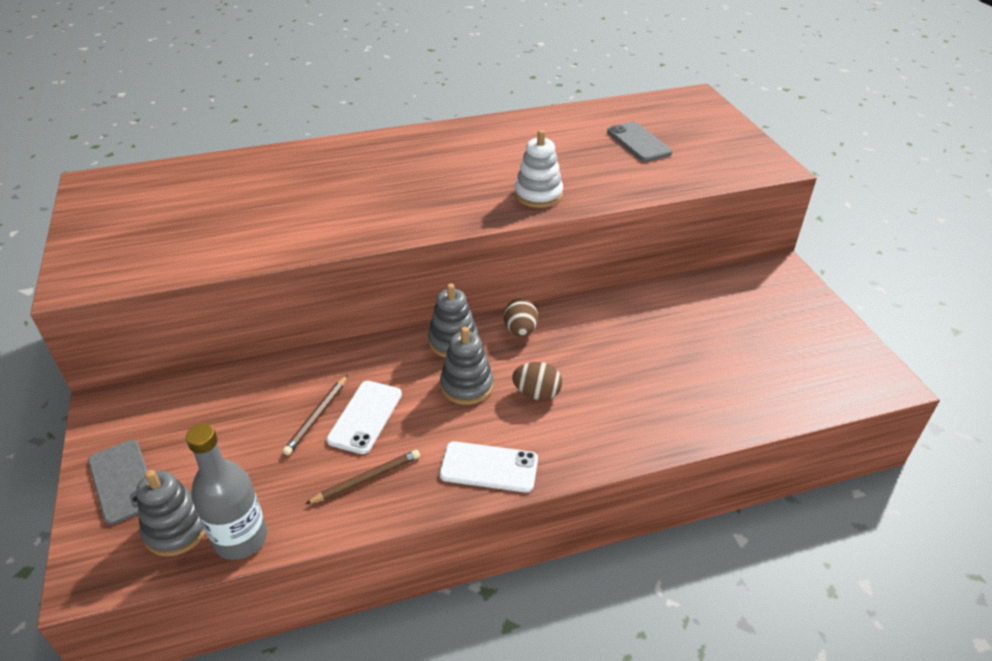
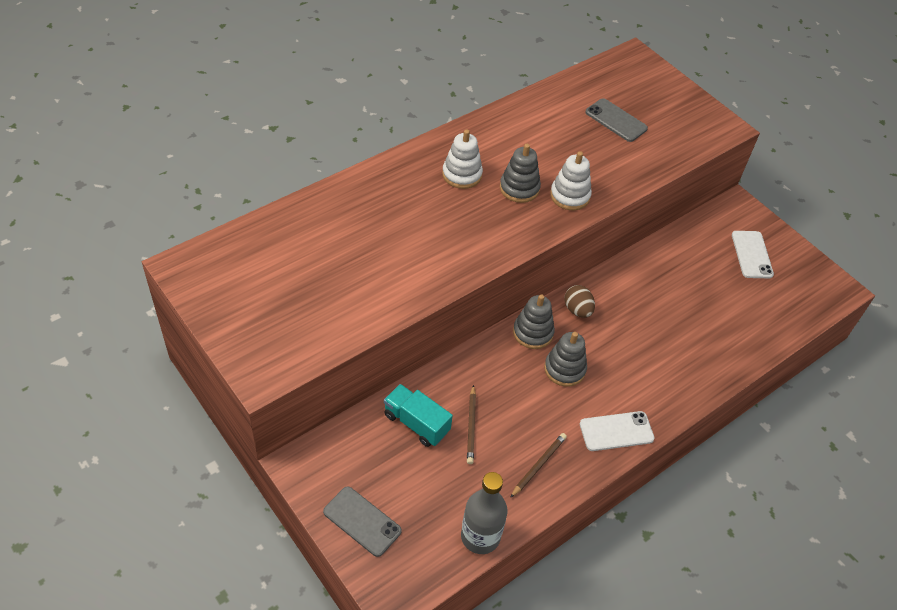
camera: 25 degrees left, 10 degrees up
(177, 529) = (430, 544): grey stacking toy -> grey stacking toy (519, 188)
(259, 398) = (416, 423): none -> turquoise truck
(365, 417) = (507, 416): white phone -> white phone (751, 254)
(430, 159) = (462, 174): none -> white stacking toy
(537, 393) = (617, 362): brown egg -> none

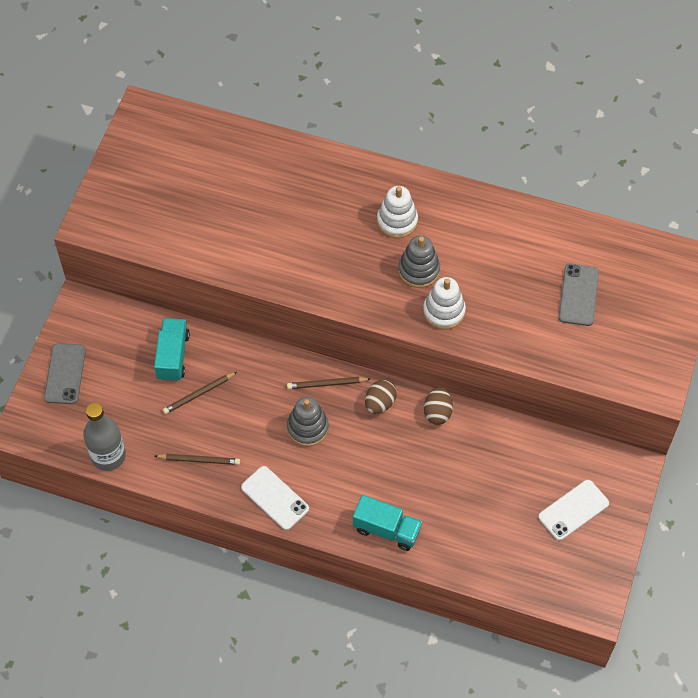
camera: 60 degrees right, 10 degrees up
(533, 332) = (327, 384): grey stacking toy -> brown pencil
(612, 280) = (437, 412): none -> brown egg
(697, 373) = (386, 529): none -> turquoise truck

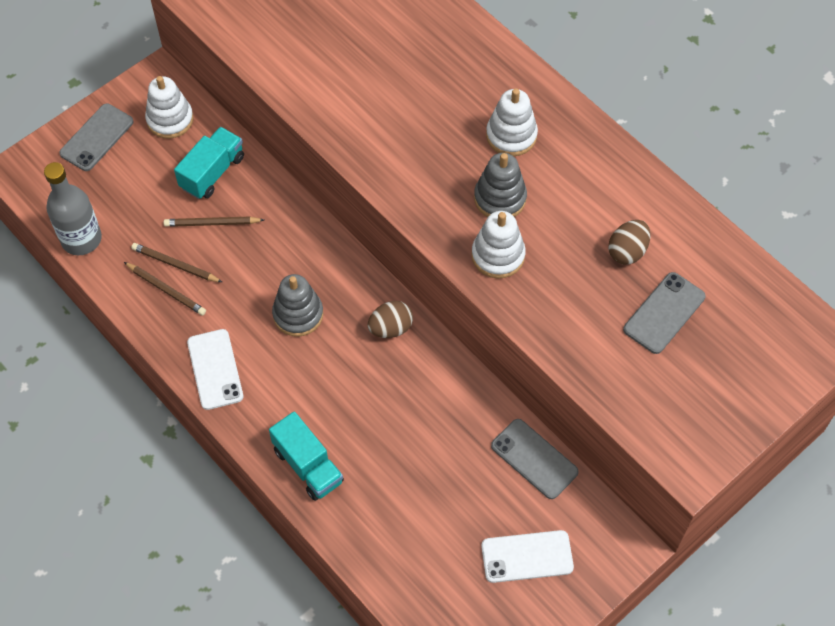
camera: 30 degrees right, 0 degrees up
(112, 332) = (170, 119): none -> white stacking toy
(327, 384) = (348, 279): brown pencil -> brown pencil (175, 264)
(437, 412) = (446, 369): brown egg -> brown egg (627, 251)
(536, 442) = (534, 459): none -> grey phone

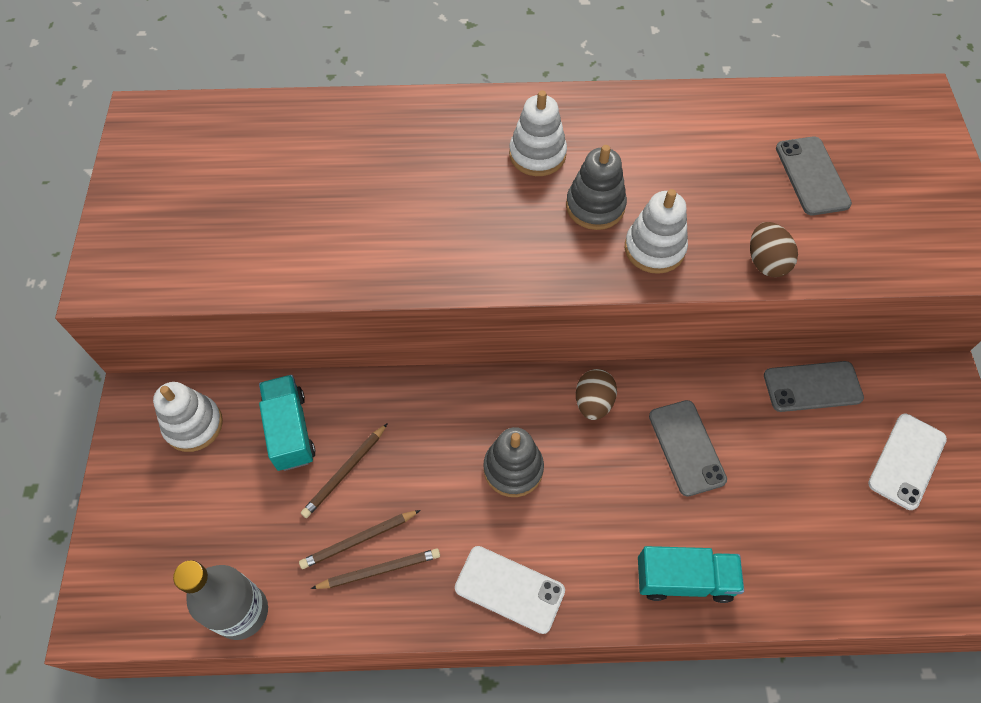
camera: 50 degrees left, 0 degrees up
(96, 137) = (140, 508): grey phone -> grey phone (686, 447)
(627, 251) = (729, 158): brown egg -> brown egg (766, 262)

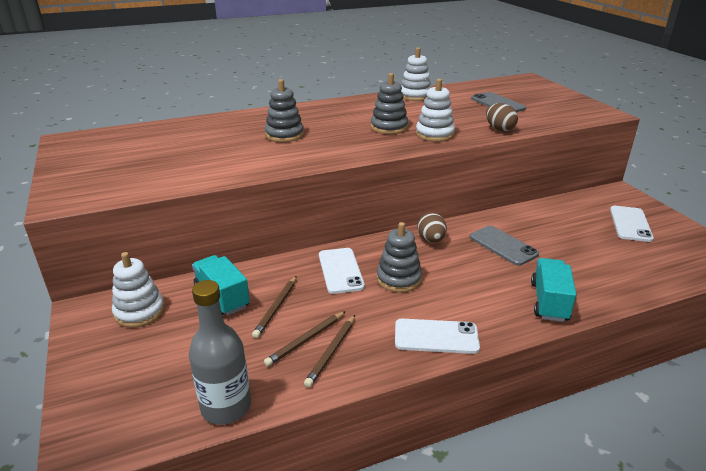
camera: 20 degrees left, 30 degrees down
(379, 570) = (331, 352): brown pencil -> brown pencil turned 150 degrees clockwise
(432, 186) = (284, 135): none -> grey stacking toy
(447, 427) = (340, 270): none -> white phone
(537, 154) = (342, 117): white stacking toy -> white stacking toy (415, 96)
(684, 579) = (549, 302): turquoise truck -> turquoise truck turned 60 degrees counterclockwise
(812, 386) = (554, 208): grey phone -> none

